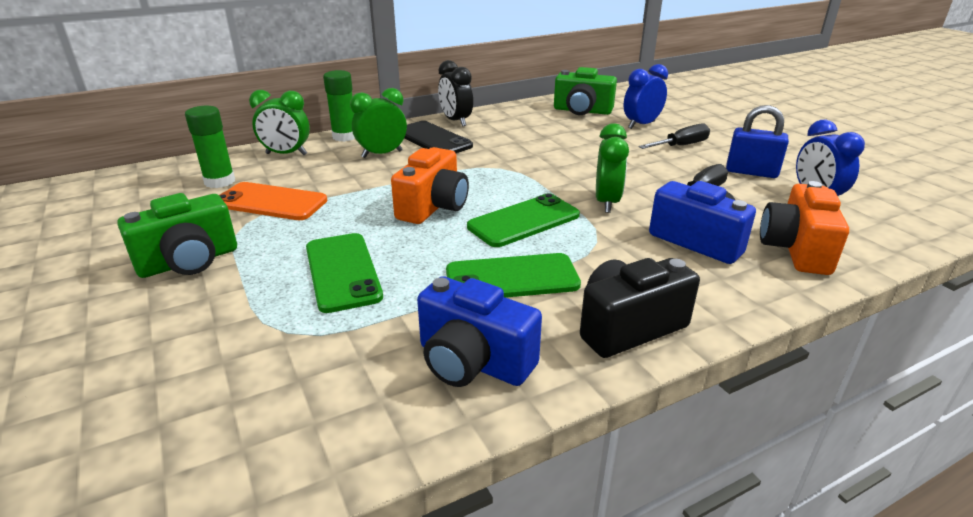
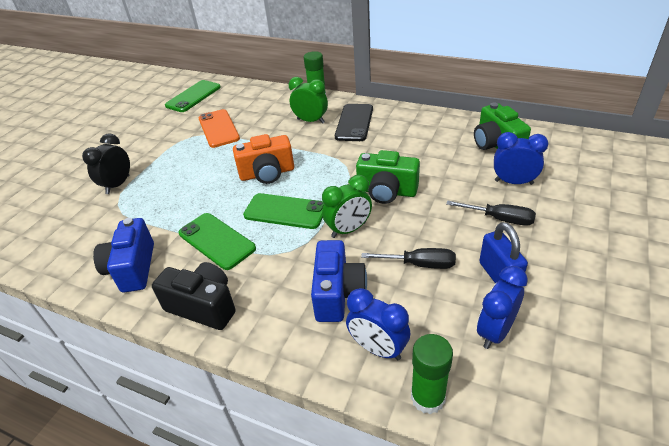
camera: 55 degrees right, 10 degrees up
(189, 261) = (148, 146): green camera -> green camera (386, 191)
(220, 181) = (223, 103): green glue stick -> green glue stick (427, 397)
(286, 154) = (273, 98): green clock -> none
(343, 272) = (175, 188): green phone -> green phone (193, 96)
(456, 121) = (394, 113): black clock -> black clock (118, 185)
(796, 249) = (378, 348): orange camera -> blue clock

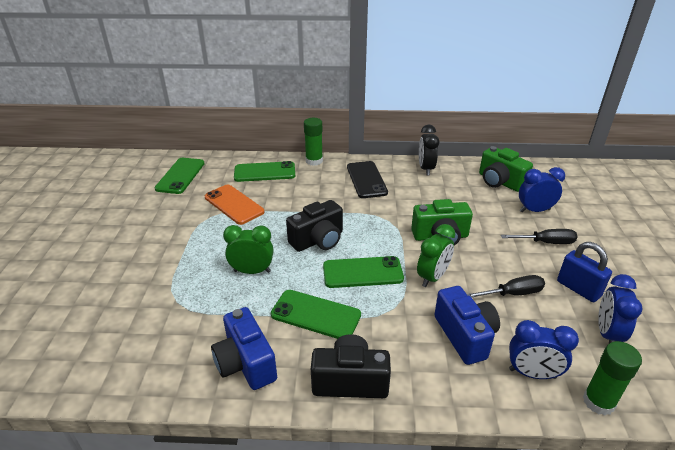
camera: 25 degrees left, 5 degrees down
(118, 185) = (161, 281): black clock -> black clock (426, 169)
(265, 102) = (264, 172): none -> green phone
(267, 173) = (318, 240): orange camera -> black camera
(311, 121) = (324, 184): green clock -> green clock (252, 271)

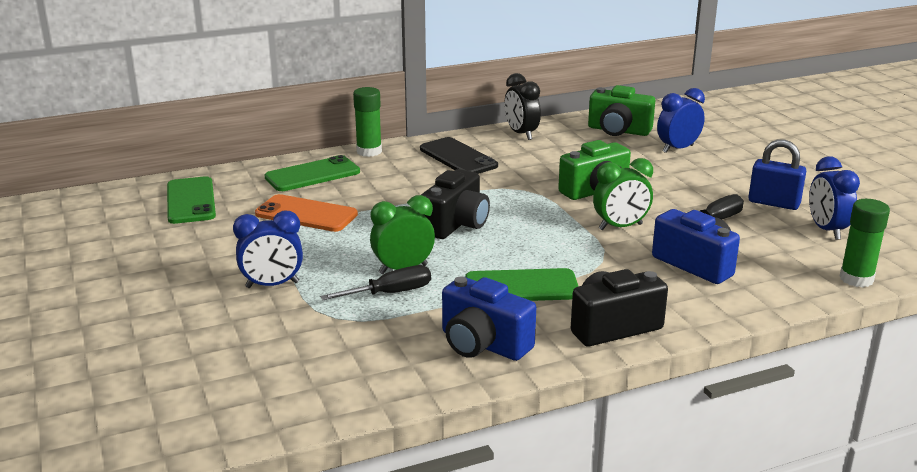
camera: 25 degrees left, 10 degrees down
(362, 272) = (539, 240): green phone -> none
(432, 277) = (620, 227): green clock -> green clock turned 60 degrees clockwise
(532, 373) = (783, 275): blue clock -> blue clock (272, 285)
(545, 242) = (712, 173): black screwdriver -> black screwdriver (390, 293)

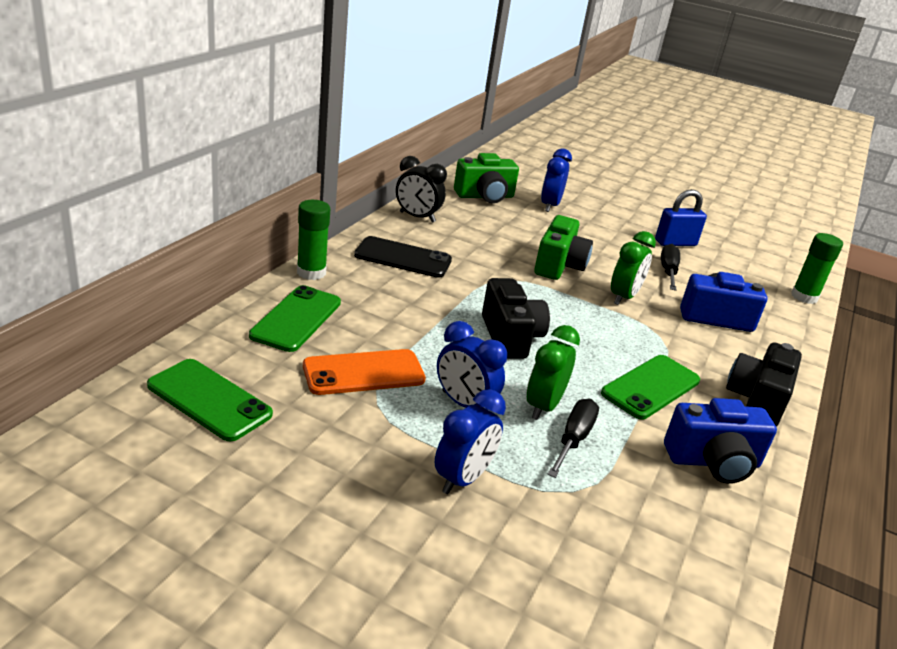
camera: 45 degrees left, 5 degrees up
(826, 230) = (733, 259): blue clock -> blue clock (464, 404)

